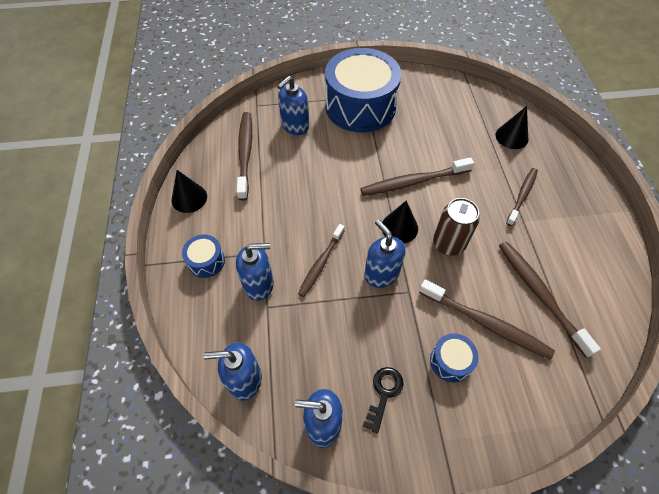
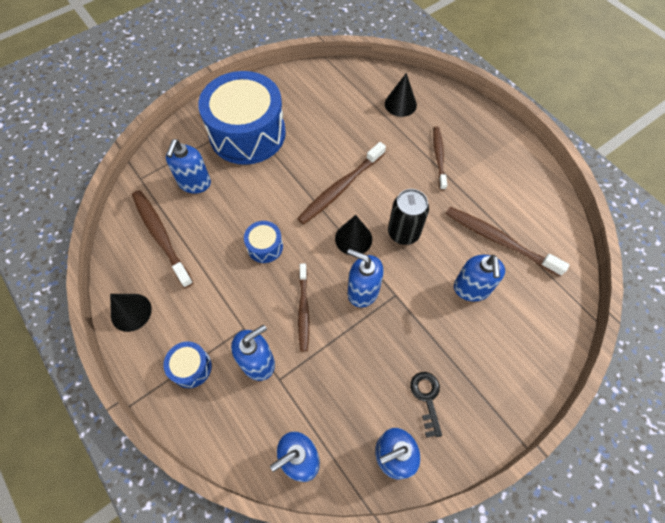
camera: 30 degrees left, 5 degrees up
(448, 244) = (403, 233): brown can -> black can
(450, 361) = (463, 338): blue drum -> blue drum (265, 246)
(485, 323) = (471, 288): brown toothbrush -> blue soap dispenser

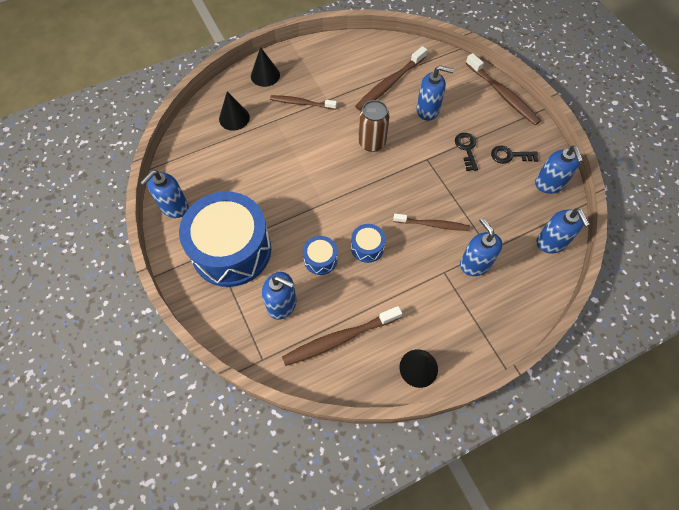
camera: 80 degrees left, 0 degrees up
(191, 367) = (476, 316): blue drum -> blue drum (320, 259)
(341, 188) = (317, 179): brown toothbrush -> brown toothbrush (502, 94)
(353, 238) = (371, 178): black cone -> black cone (265, 75)
(363, 291) = (421, 180): blue soap dispenser -> blue soap dispenser (174, 207)
(403, 233) = (372, 142): black can -> brown can
(423, 341) = (467, 149): none -> black key

